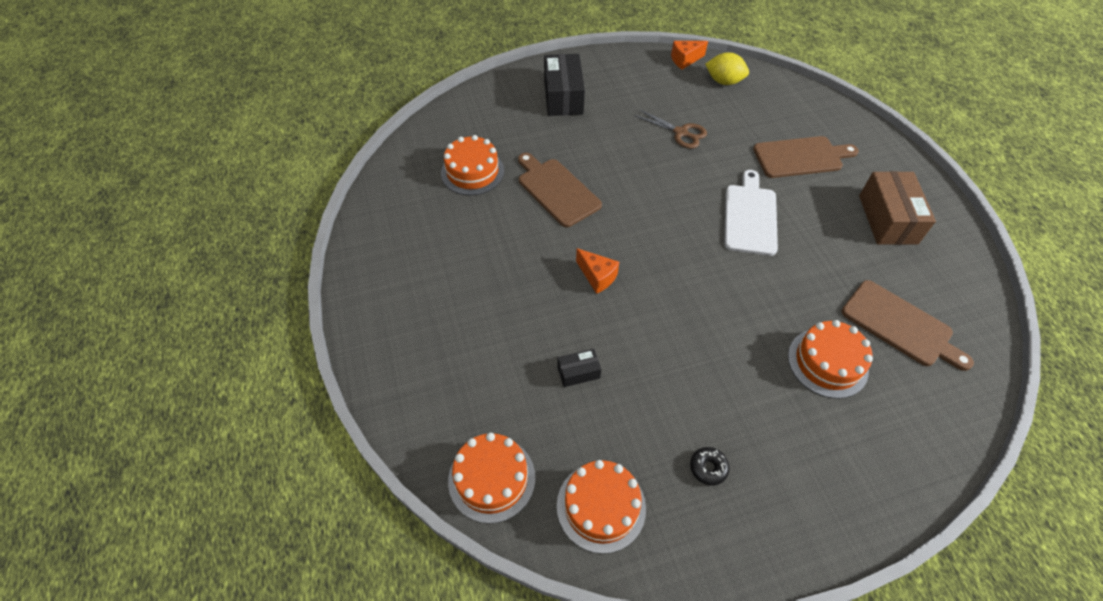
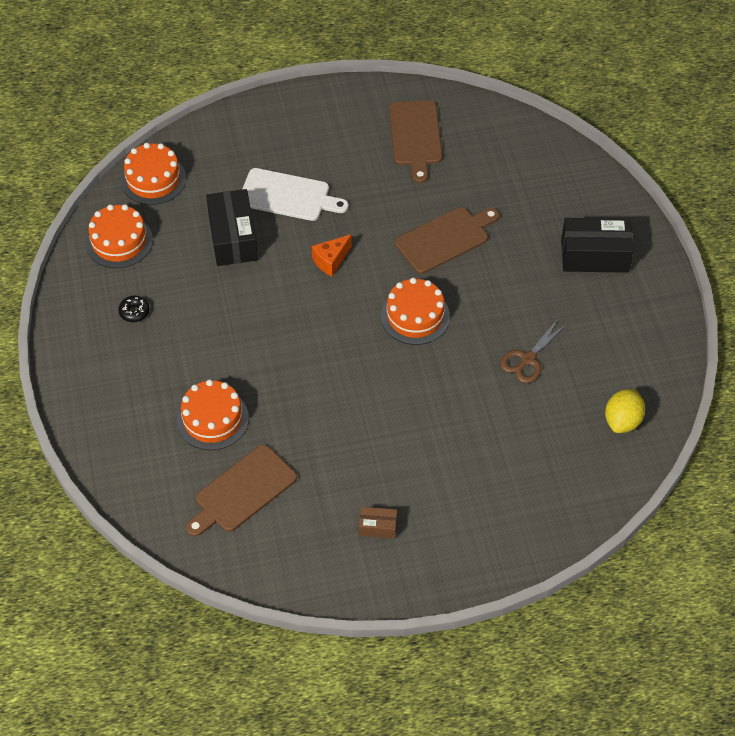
camera: 95 degrees right, 0 degrees up
(472, 172) = (476, 173): orange cake -> orange cake (415, 316)
(578, 372) = (233, 238): black box -> black box, size x2.02
(685, 60) = (667, 387): orange cheese -> none
(750, 216) = (394, 399): white cutting board -> white cutting board (288, 196)
(801, 157) = (481, 469): brown cutting board -> brown cutting board (415, 136)
(887, 219) = (378, 527): brown box -> brown box, size x0.50

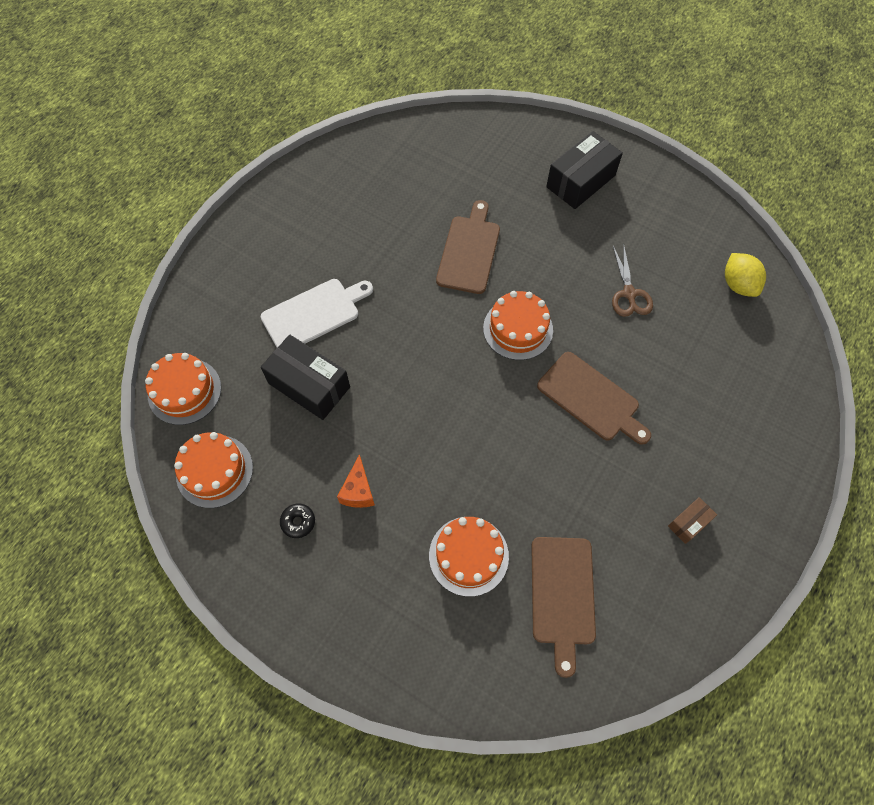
camera: 45 degrees left, 10 degrees up
(331, 261) = (407, 338): orange cheese -> orange cheese (358, 491)
(415, 136) = (358, 191): brown cutting board -> brown cutting board (591, 399)

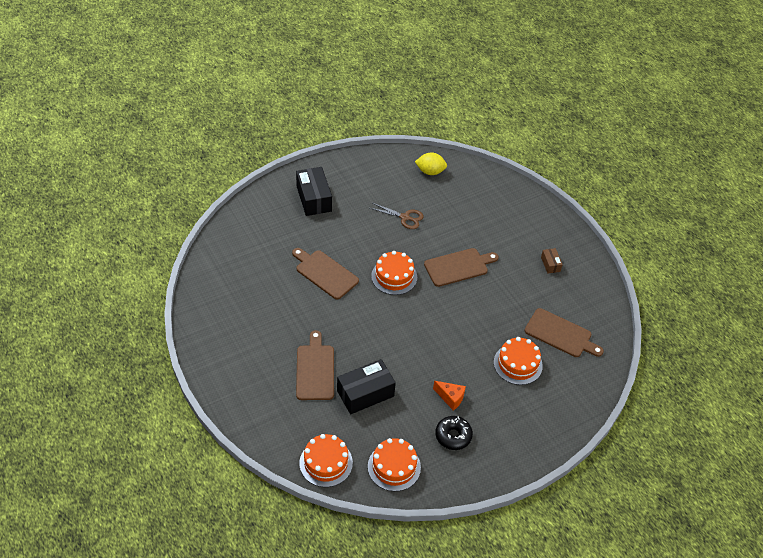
camera: 65 degrees left, 15 degrees down
(298, 522) = (453, 436): black donut -> black donut, size x1.61
(314, 313) = (315, 370): white cutting board -> brown cutting board

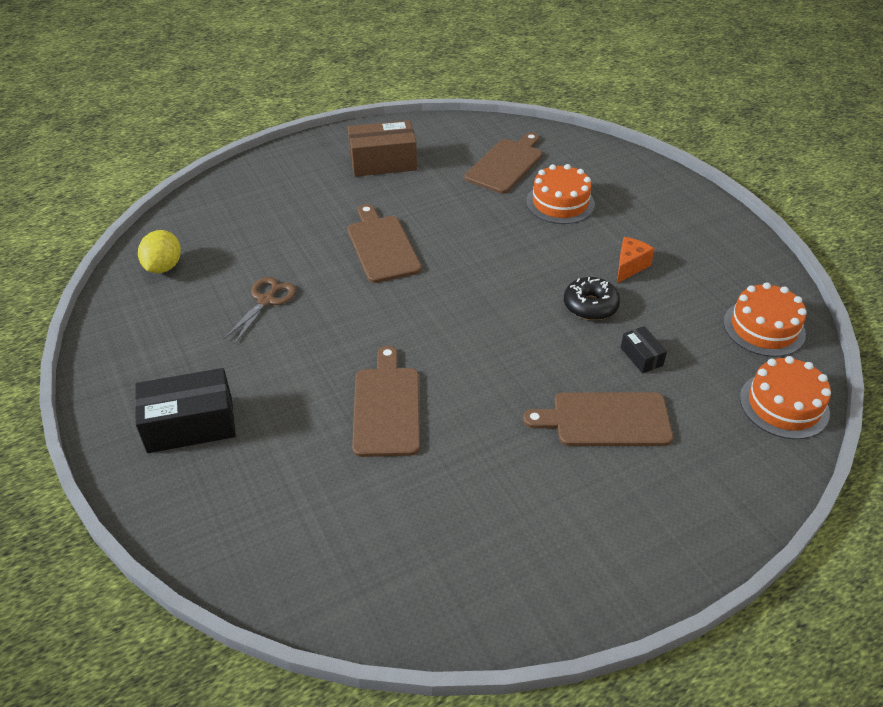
camera: 85 degrees left, 5 degrees down
(325, 273) = (386, 407): brown cutting board -> brown cutting board turned 135 degrees clockwise
(365, 393) = (641, 356): black box -> black box, size x0.50
(394, 276) = (399, 317): orange cake -> none
(453, 436) = (693, 267): black donut -> black donut (590, 305)
(550, 264) = (383, 162): brown box -> brown box, size x2.02

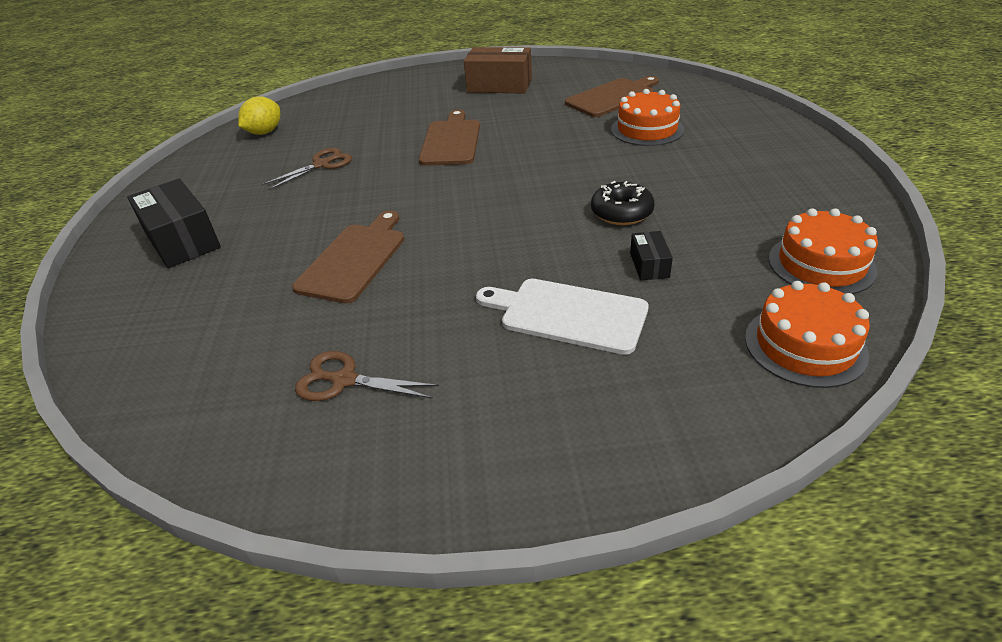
camera: 25 degrees right, 5 degrees down
(190, 424) = (182, 240): black box -> black box turned 45 degrees clockwise
(467, 528) = (344, 380): none -> brown scissors
(605, 420) = (568, 314): brown cutting board -> white cutting board
(630, 266) = (688, 187): orange cheese -> none

